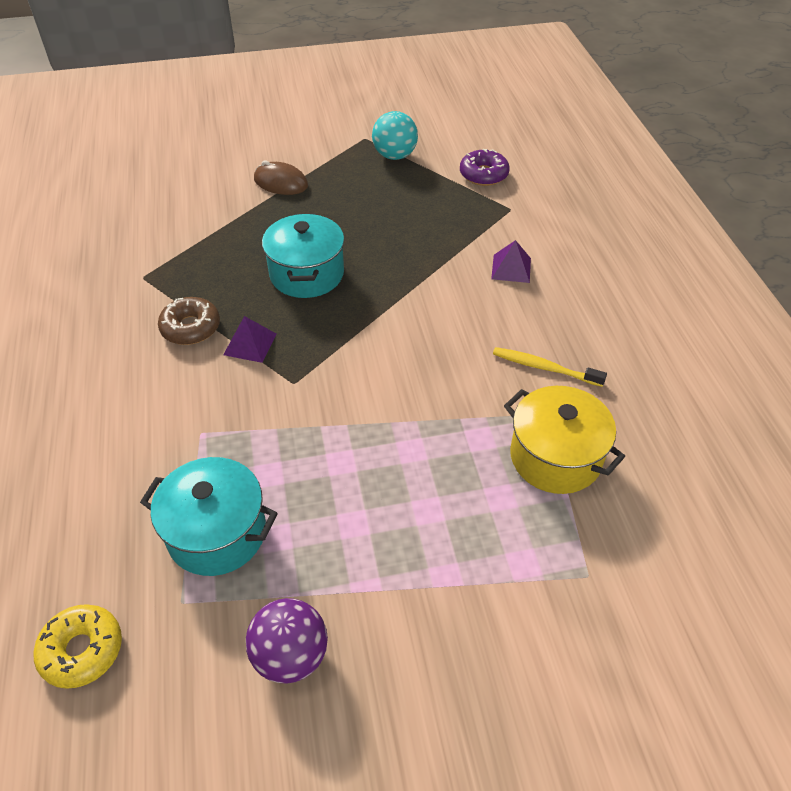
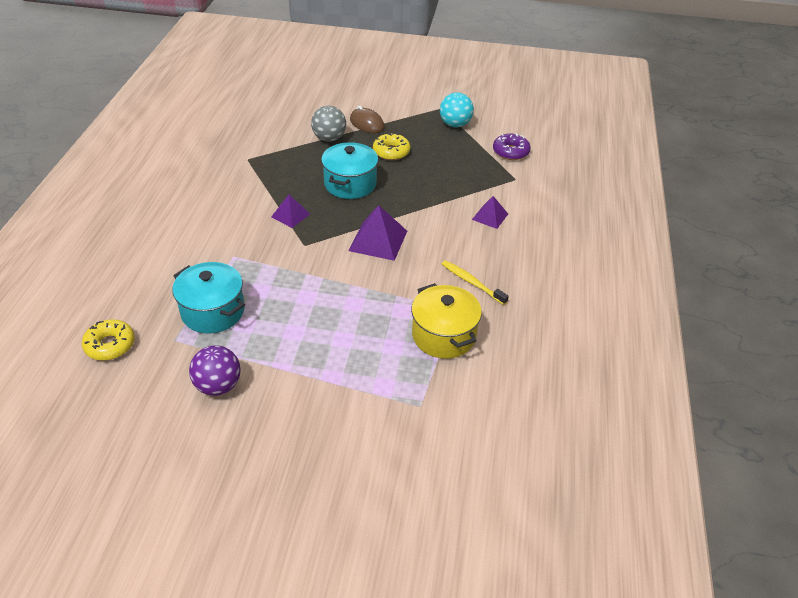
camera: 20 degrees right, 5 degrees down
(191, 327) = (260, 196): brown donut -> none
(242, 216) = (329, 138): none -> grey ball
(335, 214) = (391, 152): none -> yellow donut
(390, 345) = (378, 240): none -> purple pyramid

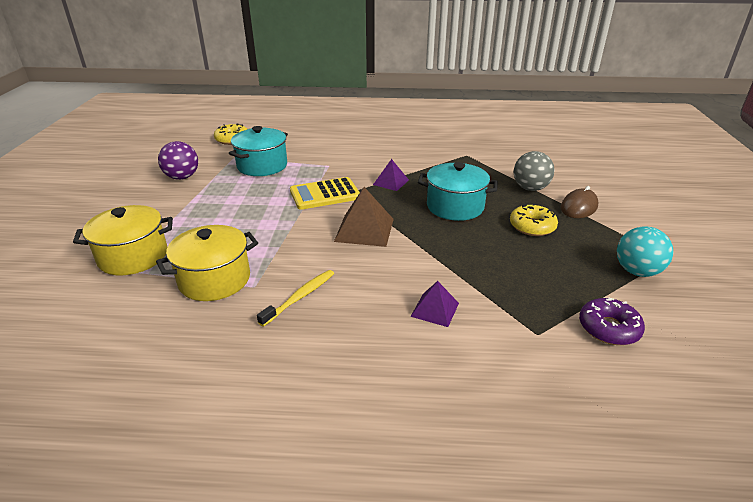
camera: 85 degrees right, 10 degrees down
(303, 262) = (325, 194): none -> yellow calculator
(378, 240) = (364, 230): purple pyramid -> brown pyramid
(397, 401) = (133, 256): none -> yellow pot

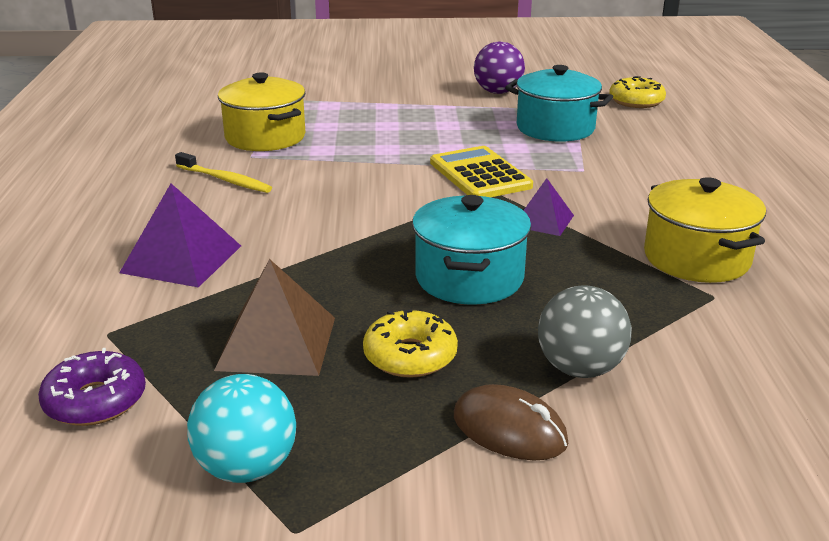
camera: 85 degrees right, 5 degrees down
(133, 256) = (312, 99): yellow pot -> yellow pot (696, 258)
(364, 230) = (379, 207): brown pyramid -> brown pyramid (277, 343)
(435, 309) = (182, 259): purple pyramid -> purple pyramid, size x1.64

